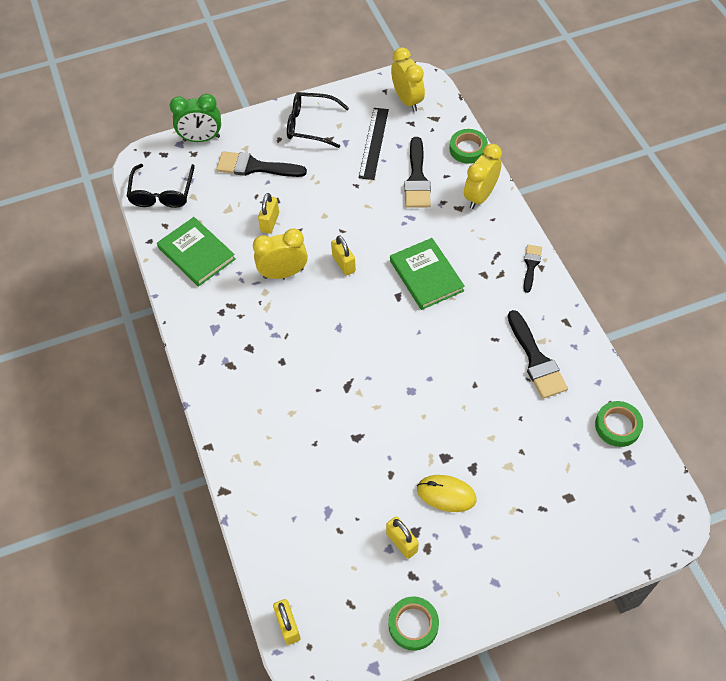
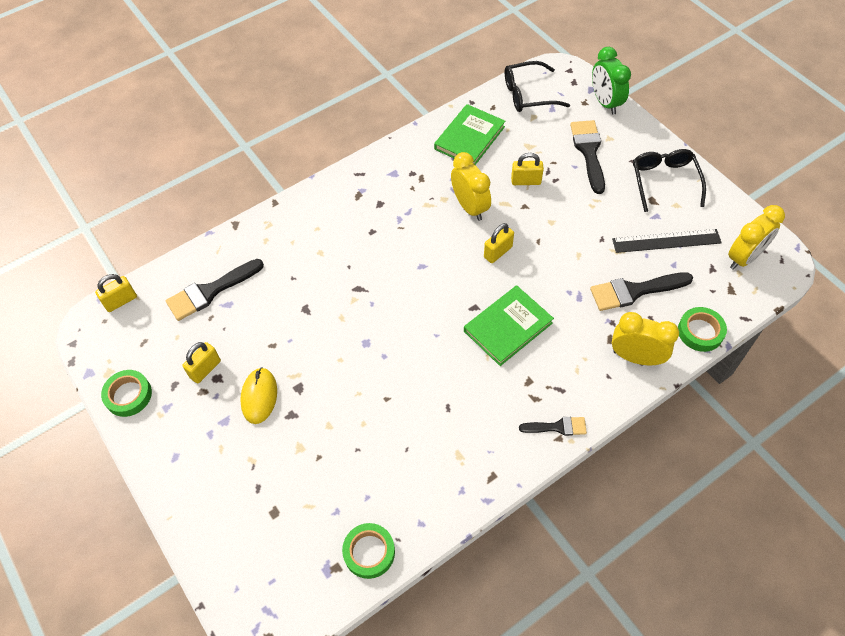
camera: 75 degrees right, 0 degrees up
(536, 360) = (432, 453): black brush -> black brush (210, 291)

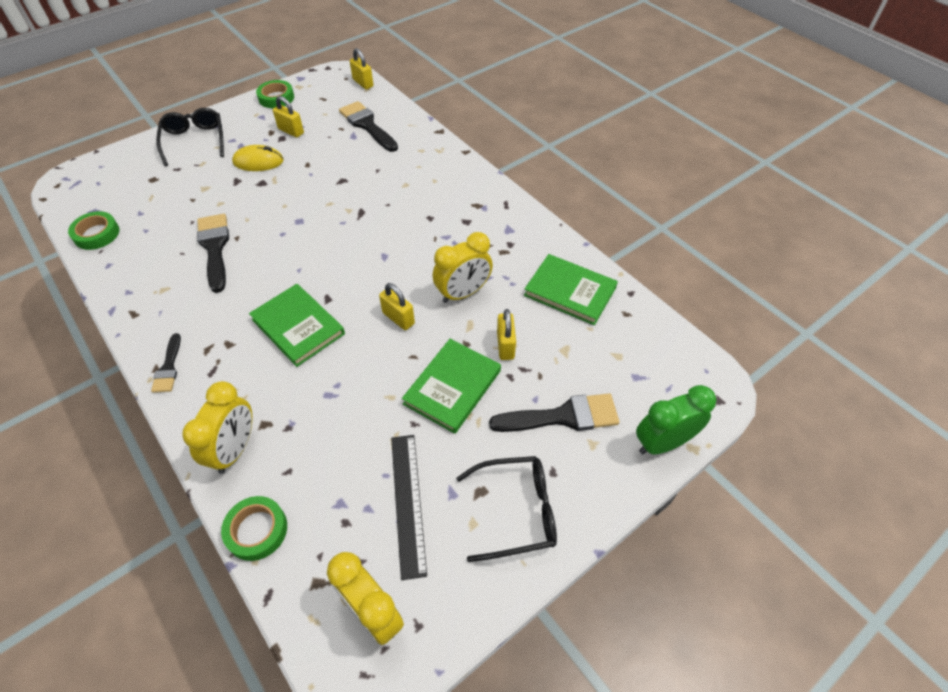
camera: 85 degrees right, 5 degrees down
(528, 94) = (658, 351): black glasses -> black glasses (194, 141)
(567, 215) = (452, 387): none -> green book
(634, 291) = (330, 456): black brush -> black brush (215, 248)

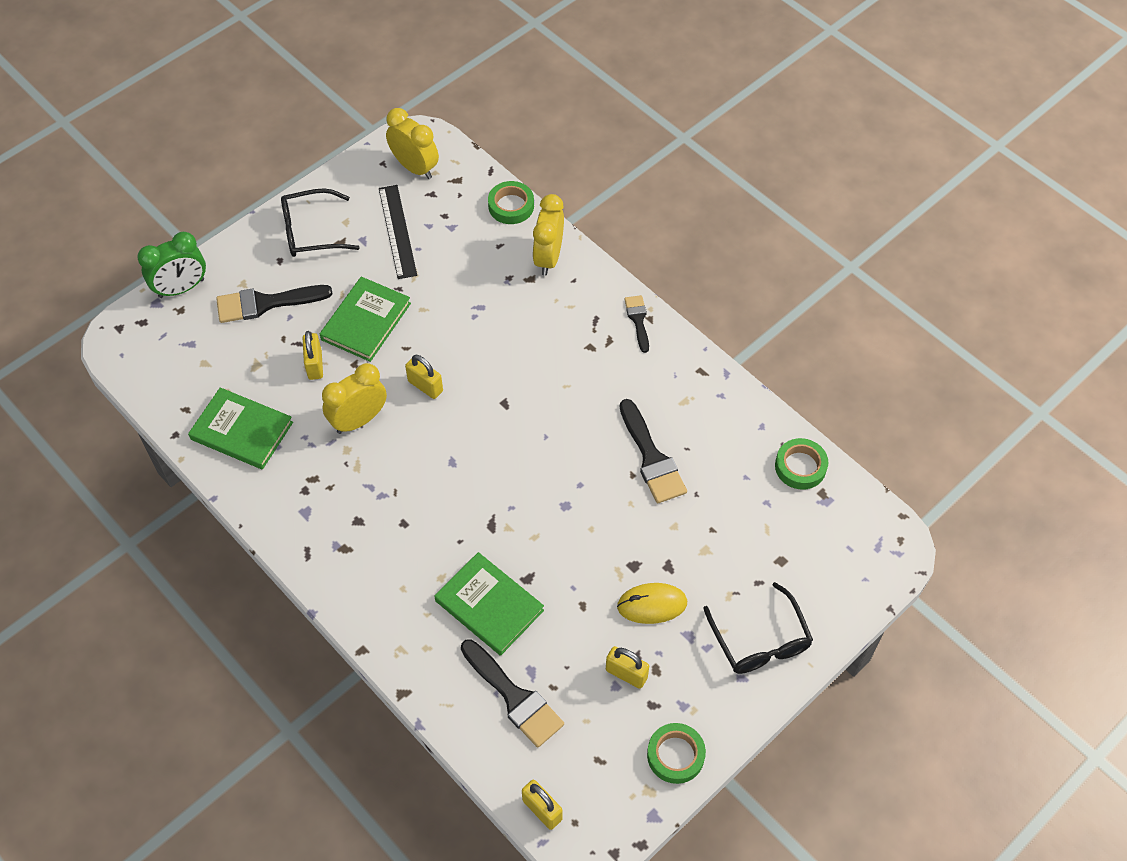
camera: 175 degrees right, 5 degrees up
(298, 327) = (526, 369): green book -> green book (489, 605)

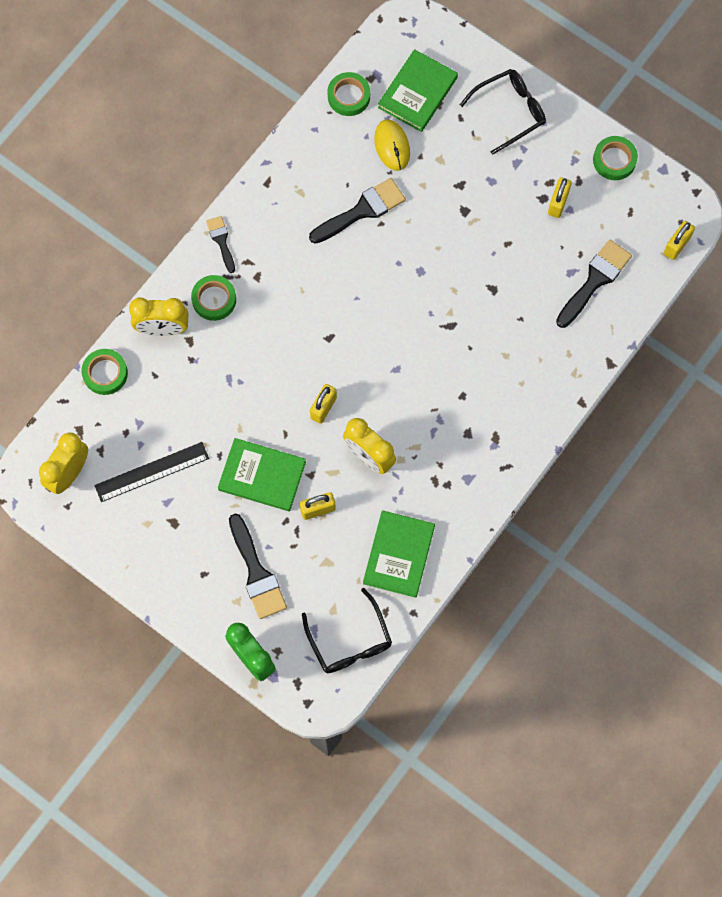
camera: 100 degrees left, 15 degrees up
(312, 231) = (164, 552): black glasses -> black glasses (349, 640)
(489, 605) = (523, 313): green book -> green book (417, 92)
(571, 305) = (214, 299): none -> green tape
(638, 320) = (221, 241): black brush -> black brush turned 90 degrees clockwise
(652, 604) = (496, 192): yellow mouse -> yellow mouse (392, 146)

